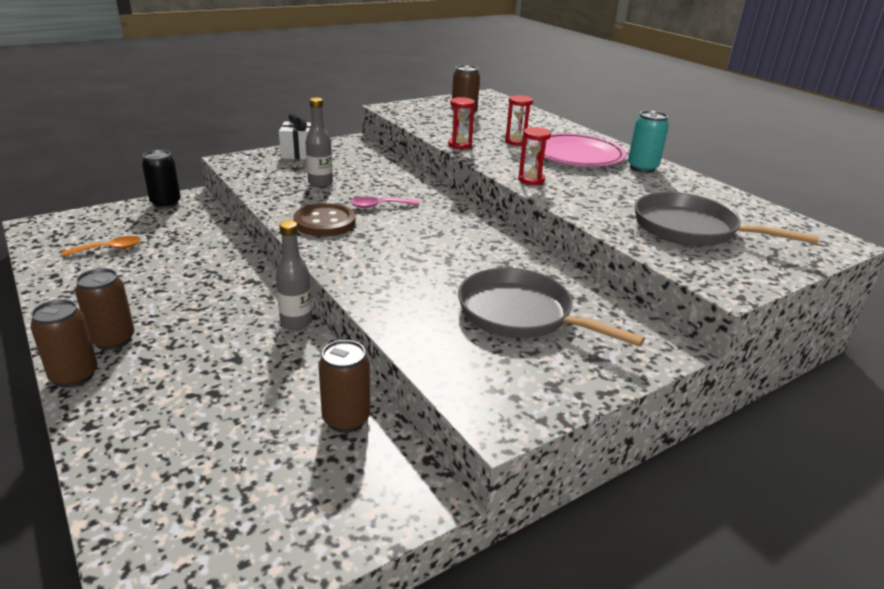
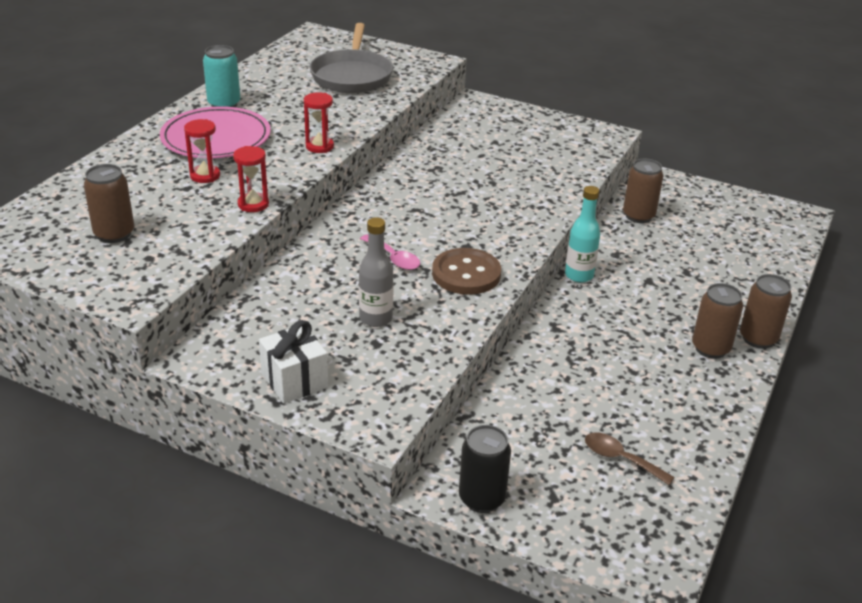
camera: 120 degrees left, 5 degrees up
(109, 249) = (620, 459): orange spoon -> brown spoon
(296, 322) = (579, 275): grey bottle -> turquoise bottle
(521, 314) = (500, 148): grey pan -> none

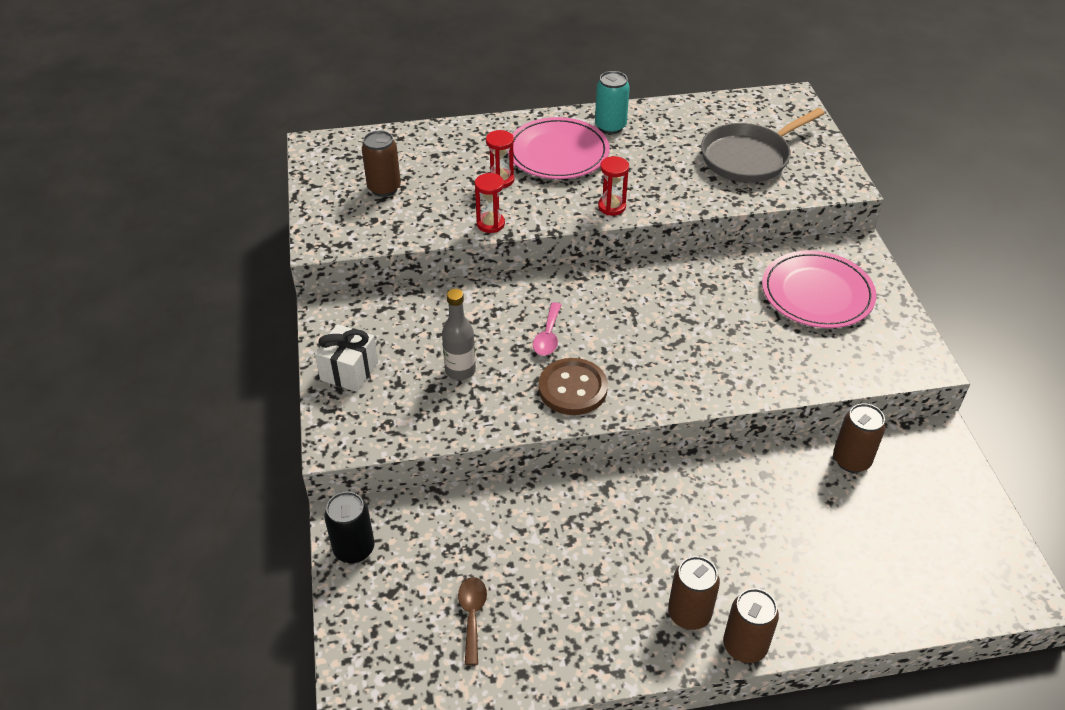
camera: 55 degrees right, 10 degrees up
(498, 135) = (817, 293): none -> pink plate
(579, 275) = (700, 465): turquoise bottle -> none

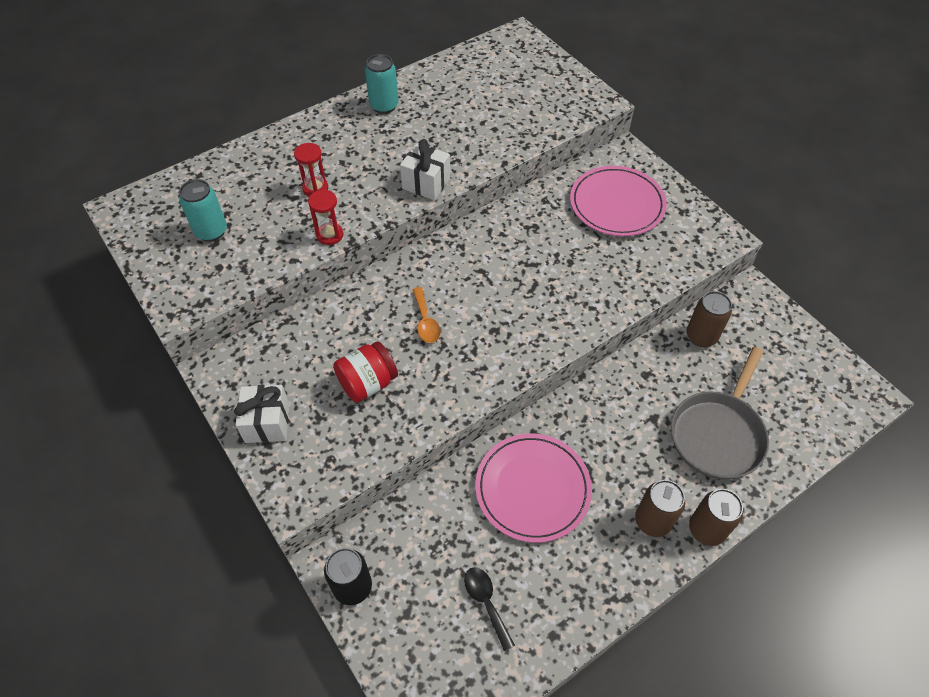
camera: 25 degrees left, 10 degrees up
(384, 188) = (211, 231): brown can -> turquoise can
(460, 370) = (367, 383): grey bottle -> red jar
(472, 615) = (486, 602): brown spoon -> black spoon
(548, 336) = (426, 322): pink spoon -> orange spoon
(558, 153) = (352, 145): pink plate -> pink plate (532, 489)
(572, 388) = (472, 363): brown button -> none
(611, 207) = (426, 183): red hourglass -> white gift
(749, 157) = (513, 100): grey pan -> grey pan (718, 434)

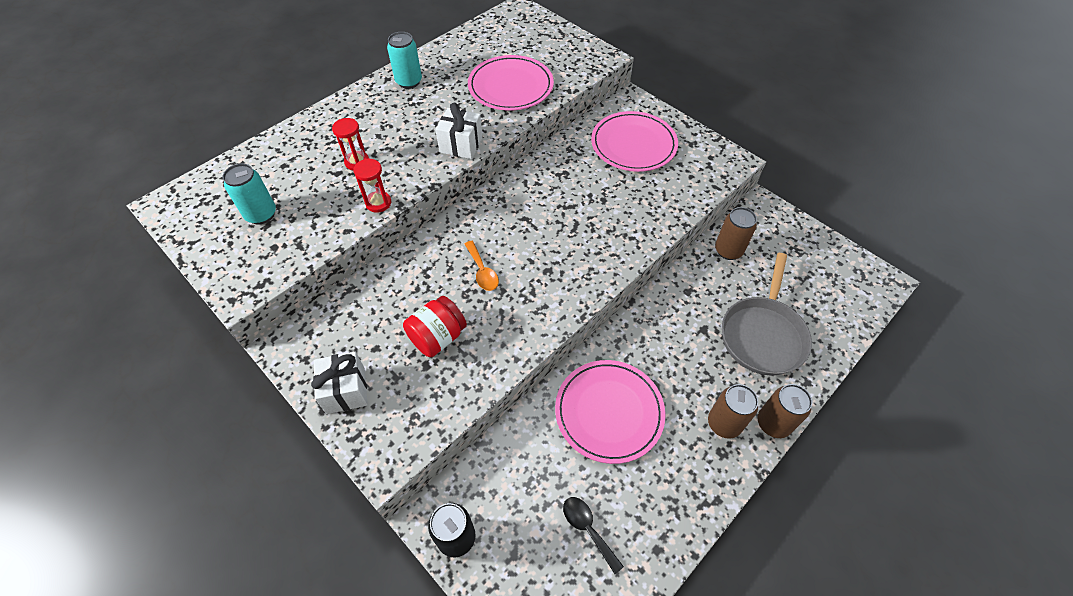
camera: 10 degrees left, 0 degrees up
(491, 124) = (510, 86): none -> pink plate

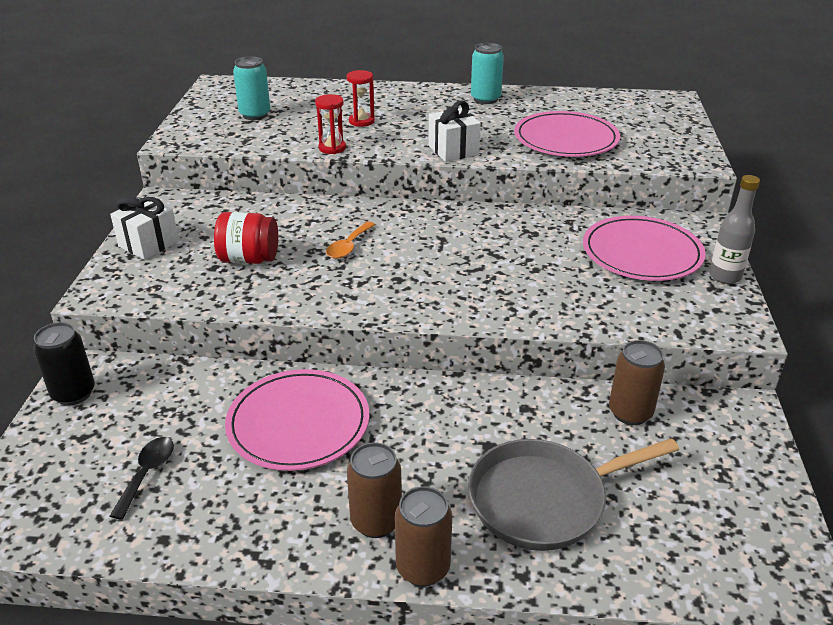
camera: 50 degrees right, 20 degrees down
(686, 131) = (724, 276): none -> grey bottle

